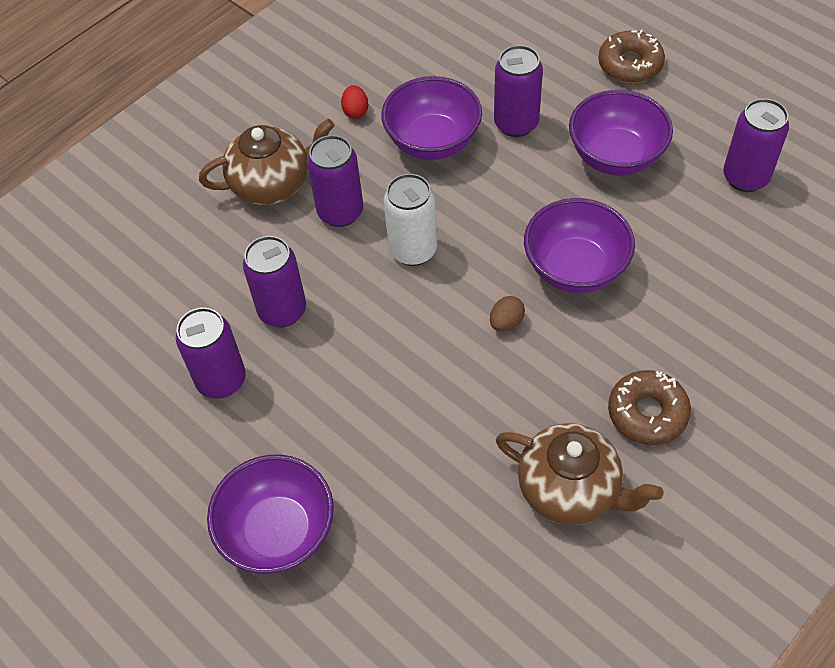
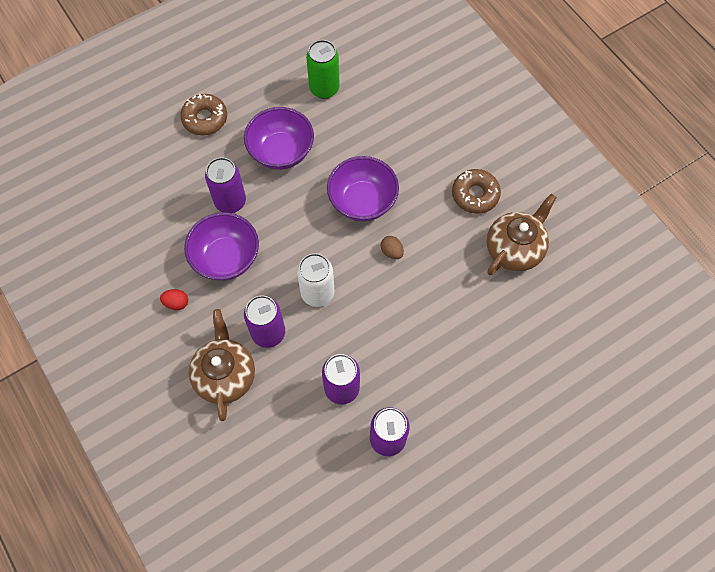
camera: 80 degrees left, 10 degrees up
(278, 532) = (507, 420): purple bowl -> none
(745, 177) = (324, 88): purple can -> green can

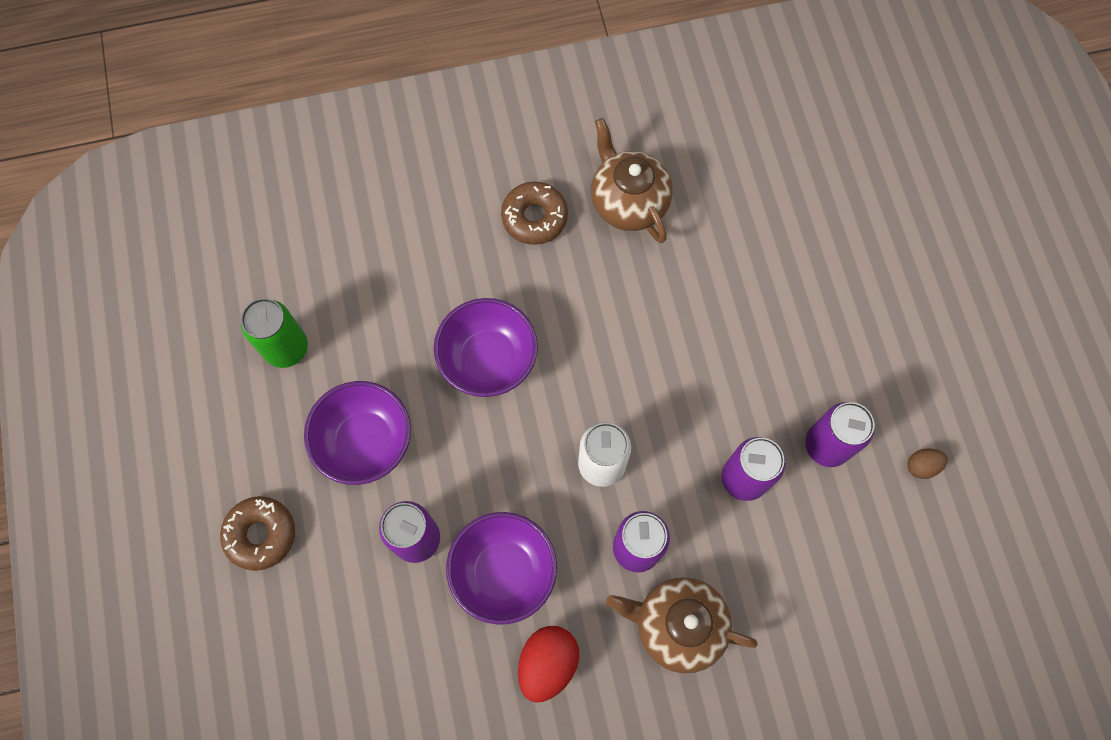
camera: 70 degrees left, 5 degrees up
(176, 303) = (547, 663): red egg -> red egg, size x1.83
(391, 252) = (576, 349): brown egg -> brown egg (922, 466)

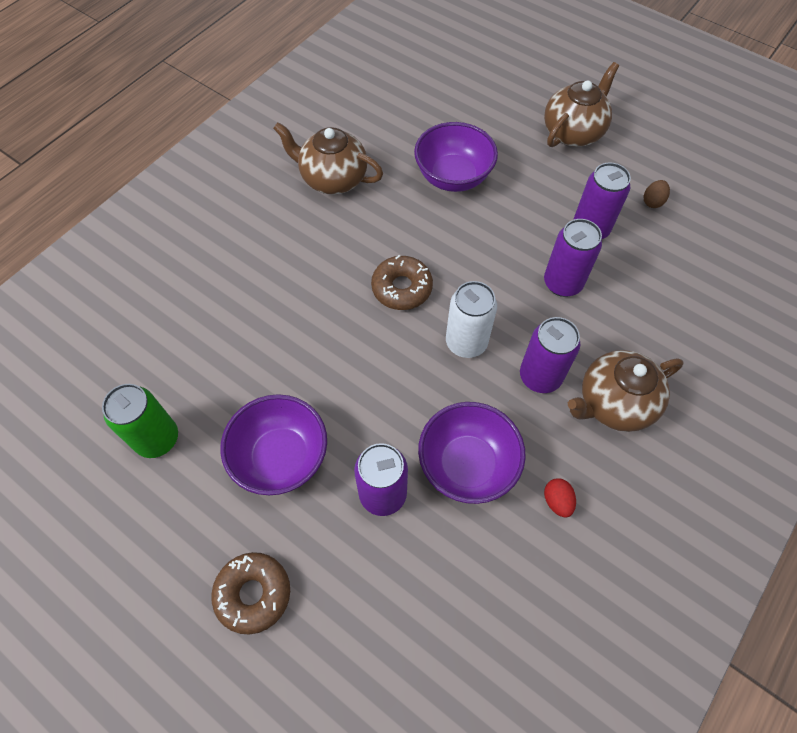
camera: 40 degrees left, 10 degrees down
(488, 359) = (325, 335): purple bowl -> purple bowl (453, 177)
(534, 217) = (276, 227): brown donut -> brown donut (402, 288)
(547, 663) = (557, 501): red egg -> red egg, size x0.55
(918, 326) = (573, 132): none -> brown teapot

